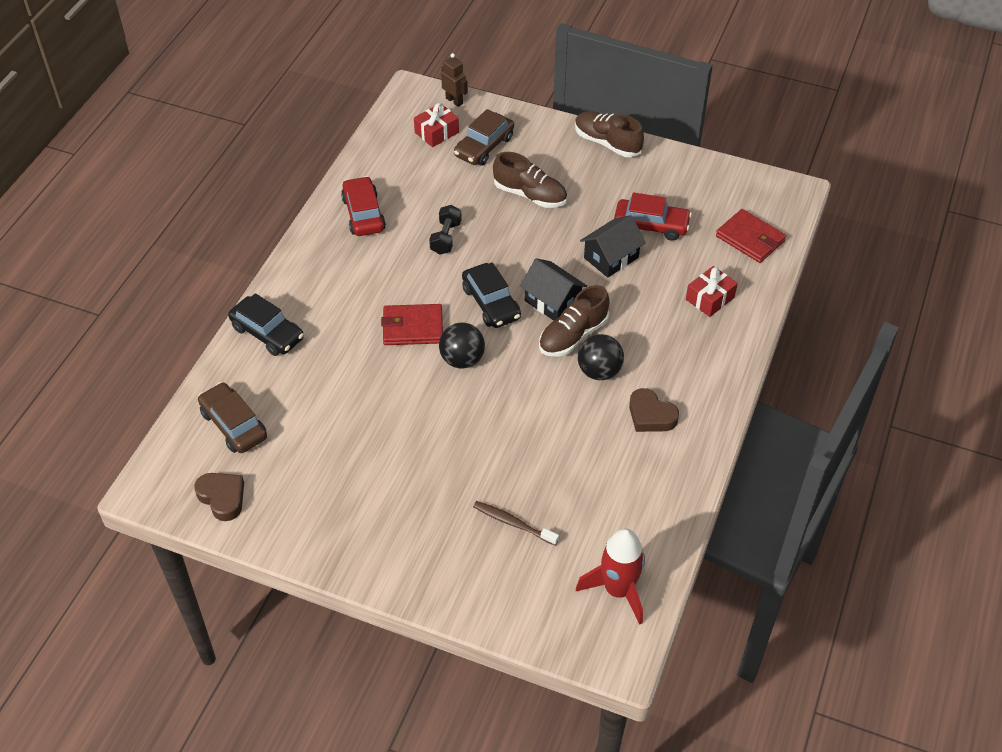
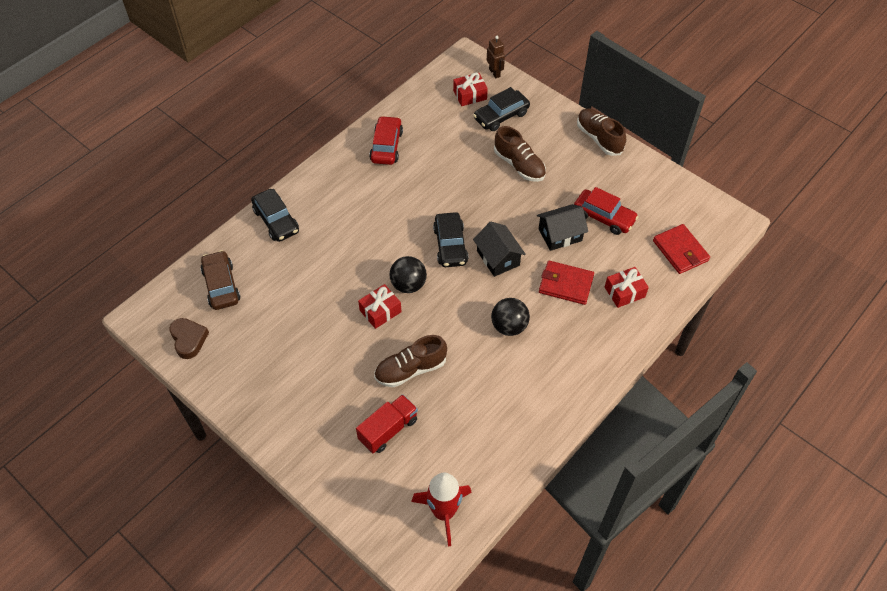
camera: 20 degrees right, 5 degrees up
(412, 327) = (383, 247): red wallet -> red wallet (565, 284)
(442, 398) = (380, 311): none -> red gift
(446, 238) = (439, 182): black dumbbell -> none
(484, 146) = (501, 116): brown car -> black car
(513, 523) = (388, 430): brown toothbrush -> red truck
(573, 336) = (501, 291): brown shoe -> brown shoe (410, 369)
(651, 415) = (533, 376): brown heart -> none

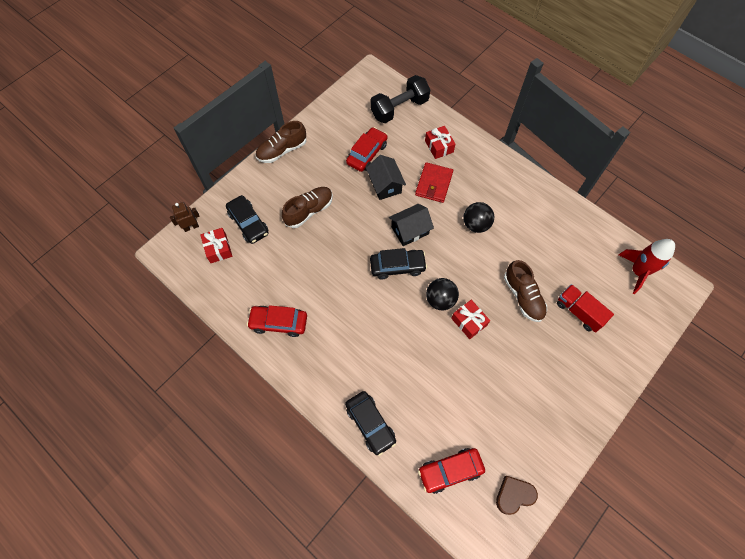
camera: 90 degrees left, 10 degrees up
(221, 285) = (450, 471): brown car -> red car
(276, 221) = (370, 424): black car -> black car turned 90 degrees clockwise
(680, 251) = (399, 108): red wallet -> black dumbbell

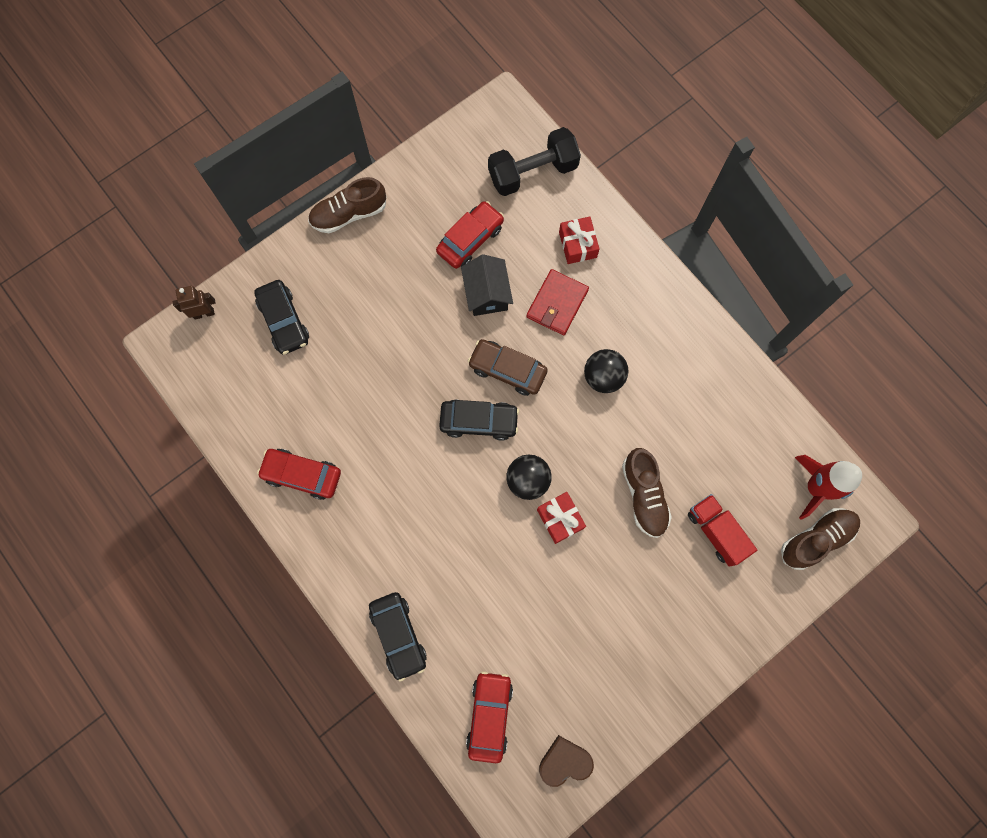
camera: 10 degrees right, 10 degrees up
(218, 249) = (237, 352): red gift -> none
(309, 211) = (371, 316): brown shoe -> brown shoe (816, 539)
(410, 230) = (507, 370): black house -> brown car
(450, 471) = (489, 715): red car -> red car turned 105 degrees clockwise

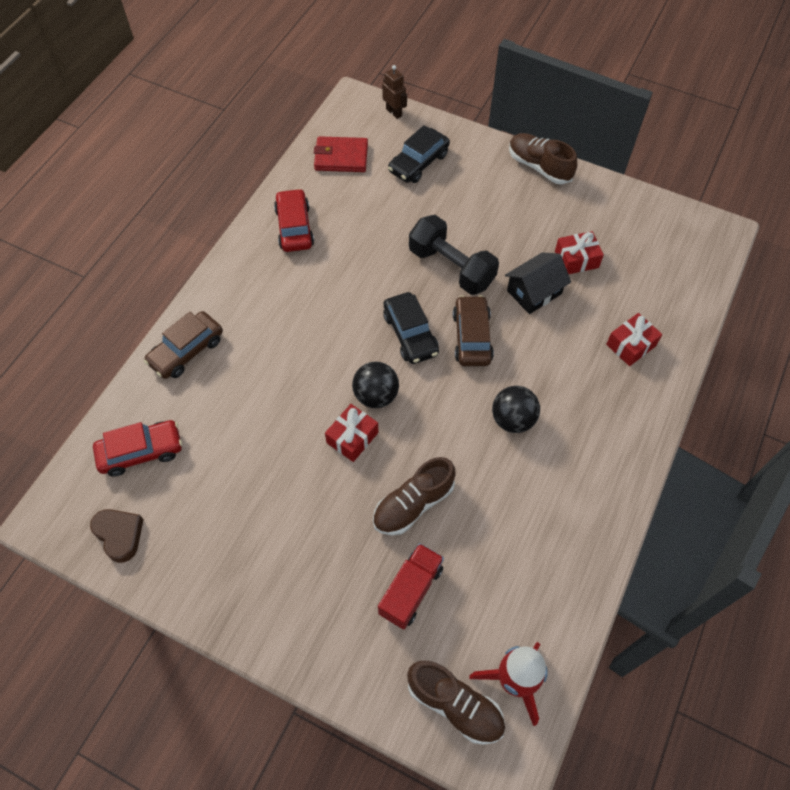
camera: 65 degrees right, 15 degrees down
(398, 635) = (186, 351): black car -> brown car
(470, 239) = (576, 259): red car -> red gift
(533, 172) = (675, 281): black dumbbell -> black dumbbell (451, 267)
(557, 304) = (561, 351): red wallet -> red wallet (341, 157)

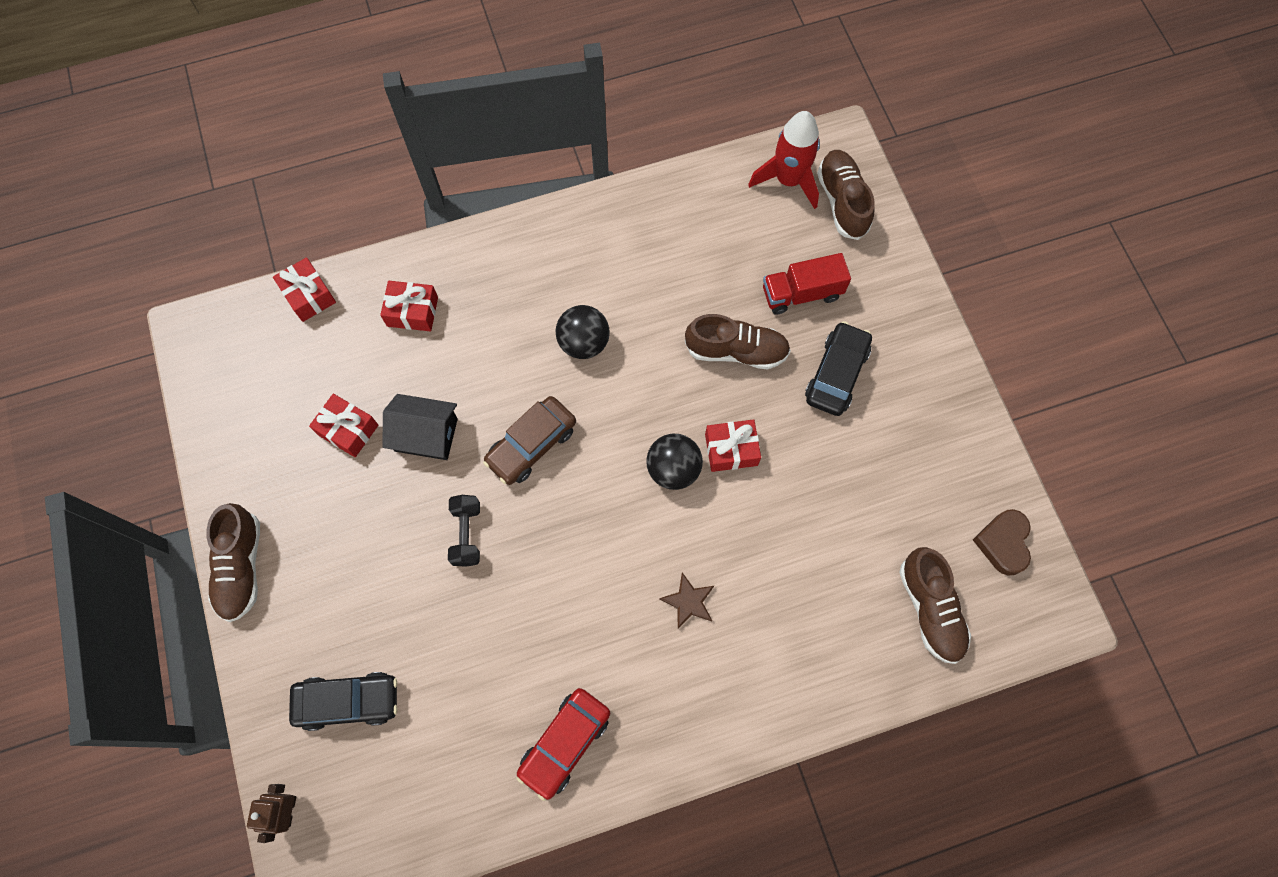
camera: 135 degrees left, 10 degrees up
(141, 452) = (930, 609): red car -> brown shoe
(186, 351) = (806, 685): brown car -> none
(294, 336) = (689, 601): none -> brown star
(341, 157) = (417, 799): red wallet -> none
(410, 334) = (581, 500): black car -> black car (836, 374)
(451, 267) = (467, 534): black dumbbell -> black dumbbell, size x0.57
(696, 301) = (308, 295): none -> red gift

